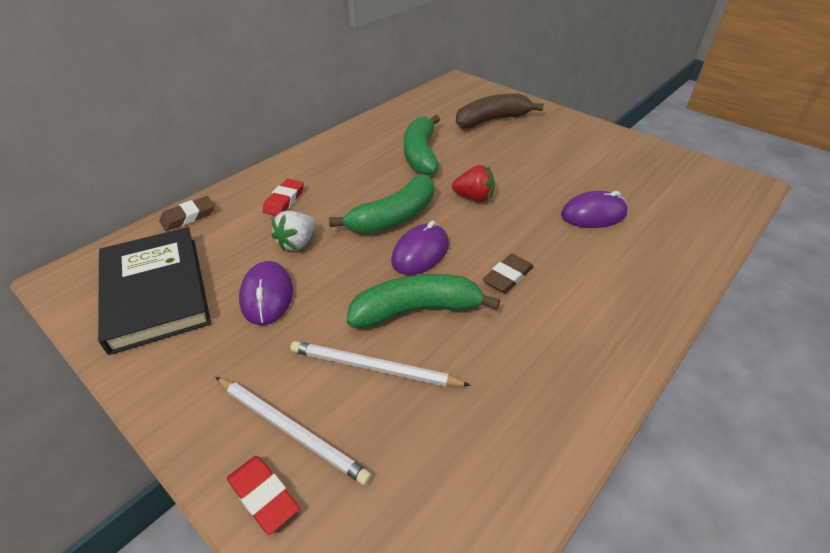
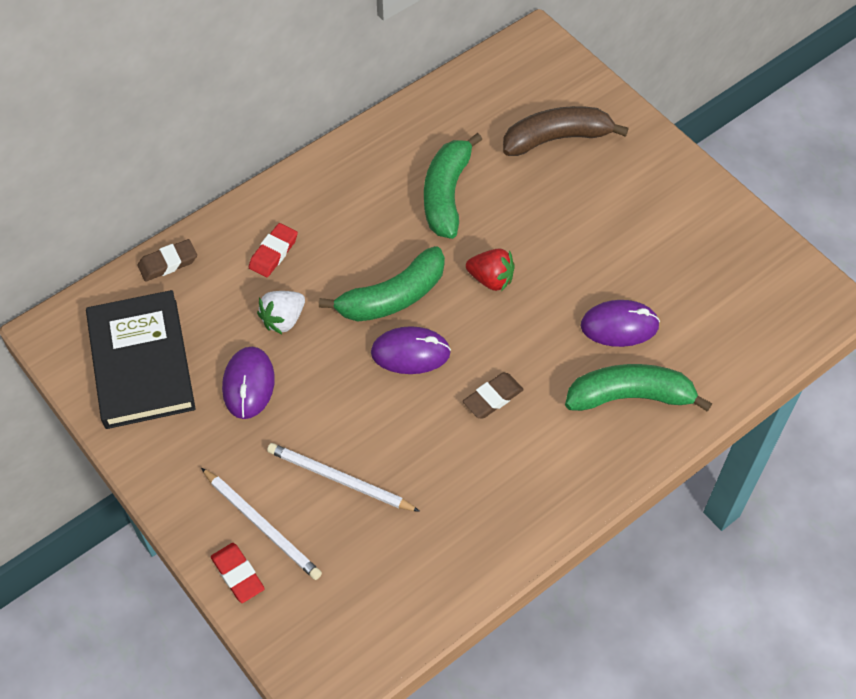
camera: 10 degrees right, 15 degrees up
(417, 310) = (391, 424): green banana -> green banana (630, 396)
(420, 253) = (410, 353): purple mouse -> purple mouse turned 45 degrees clockwise

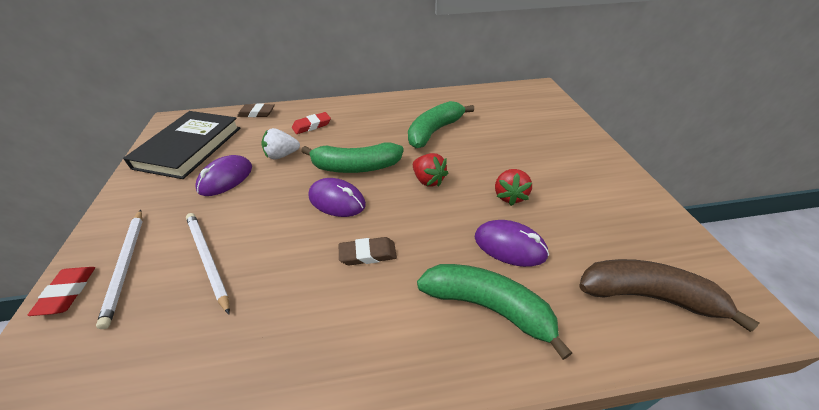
camera: 30 degrees right, 15 degrees down
(557, 138) = (526, 127): brown banana -> brown banana (647, 296)
(590, 262) = (509, 196): none -> red strawberry

